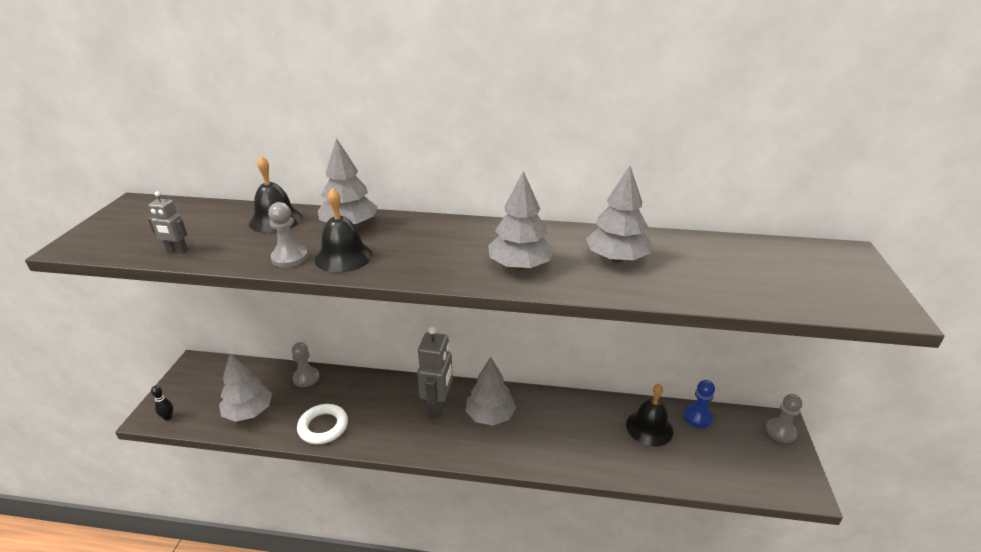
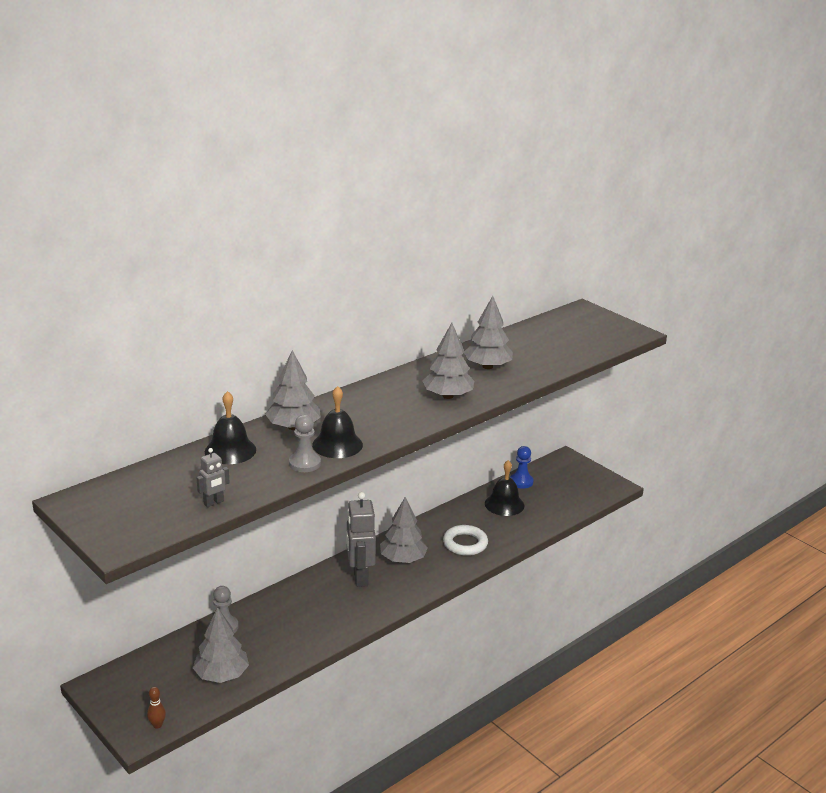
camera: 50 degrees left, 5 degrees down
(168, 417) = (157, 725): black bowling pin -> brown bowling pin
(323, 427) = (300, 642): white ring -> white ring (465, 543)
(438, 407) = (360, 577): grey robot -> grey robot turned 150 degrees counterclockwise
(780, 431) = (571, 463): grey pawn -> none

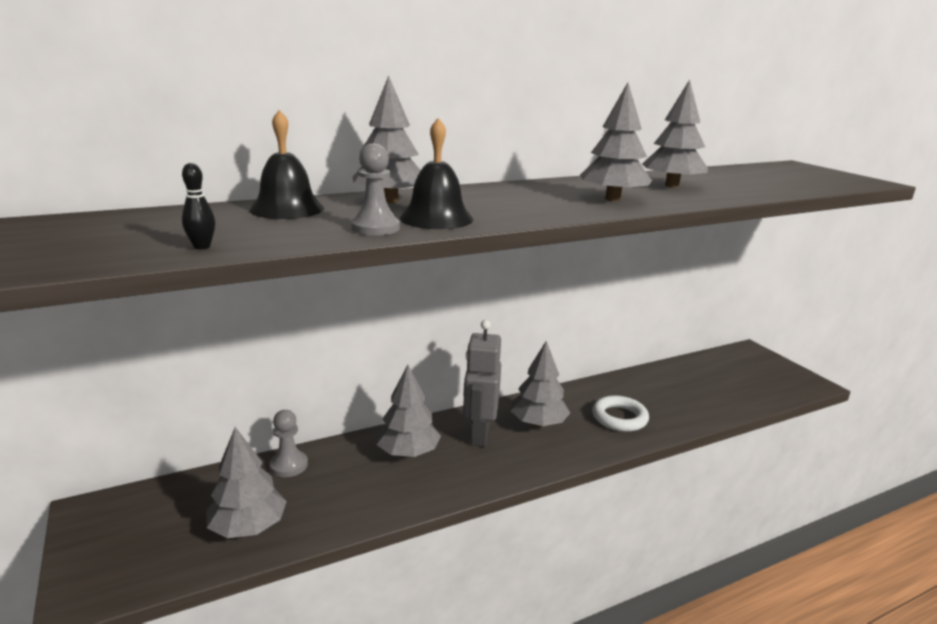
camera: 15 degrees right, 5 degrees down
(157, 725) = (117, 584): brown bowling pin -> none
(214, 503) = (202, 247): grey robot -> black bowling pin
(310, 601) = (408, 452): none -> grey tree
(504, 504) = (673, 384): black bell -> none
(521, 482) = (696, 365): blue pawn -> none

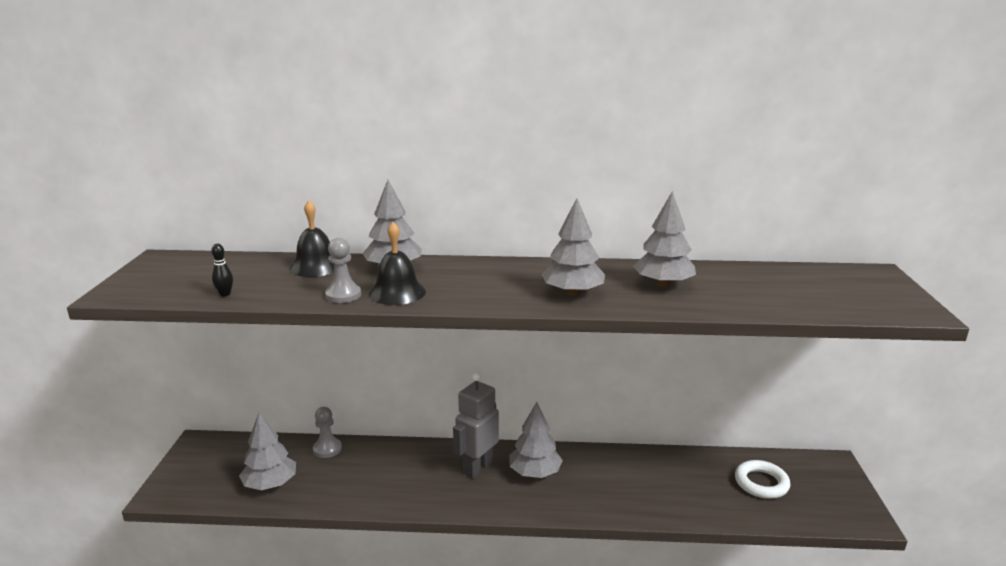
camera: 30 degrees right, 0 degrees up
(408, 452) = (412, 465): grey tree -> none
(619, 418) = (612, 490): white ring -> white ring (761, 483)

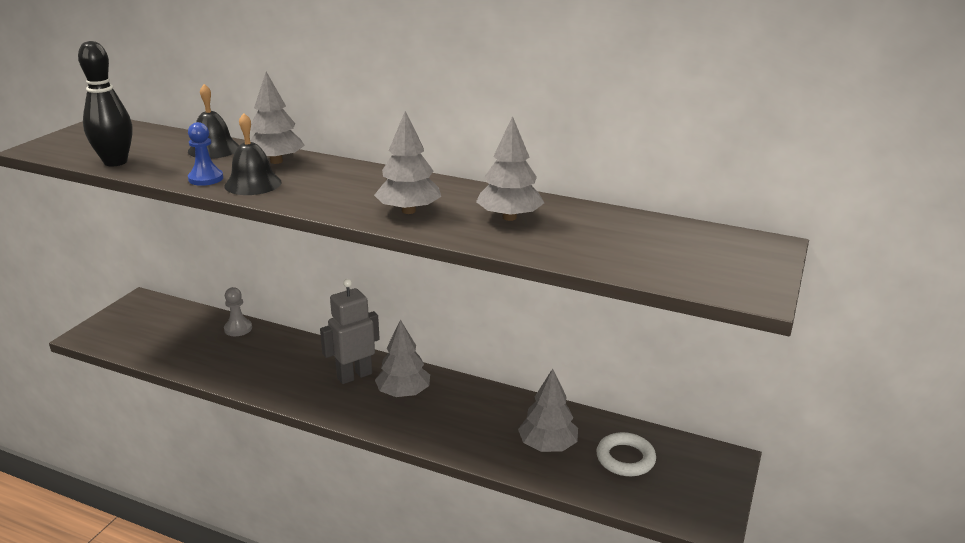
camera: 20 degrees right, 5 degrees up
(225, 294) = (115, 162): black bowling pin -> black bowling pin, size x2.41
(270, 484) = (171, 348): grey tree -> grey tree (547, 445)
(343, 295) = (206, 179): grey pawn -> blue pawn

